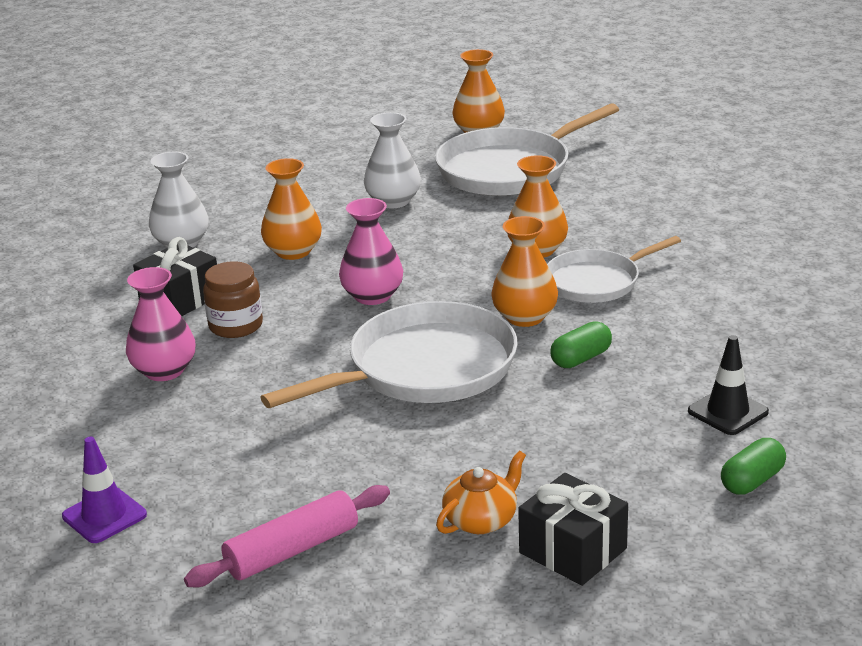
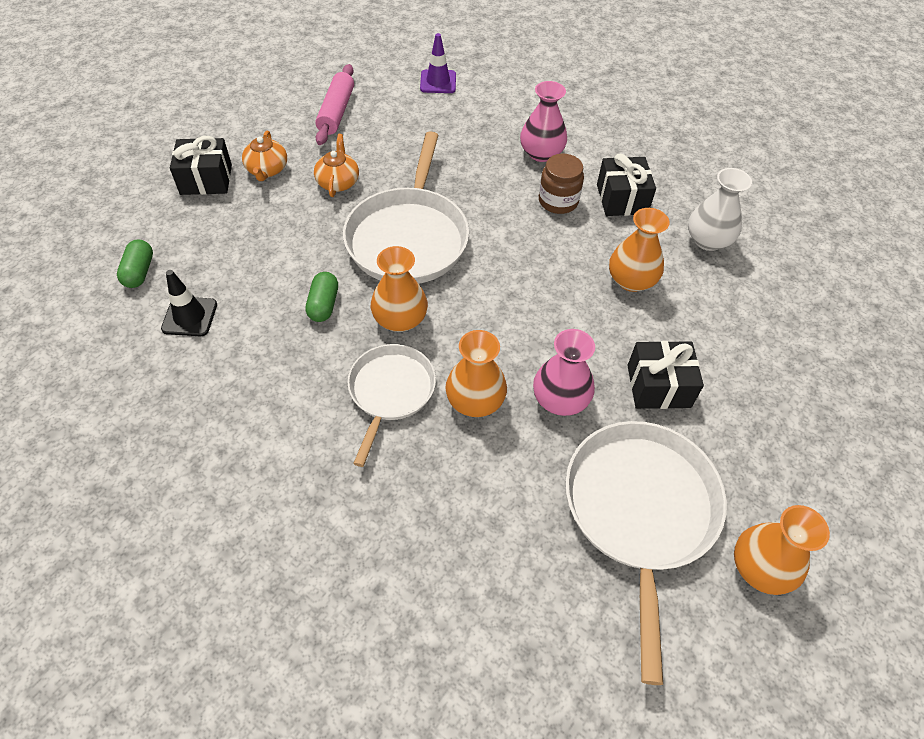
camera: 130 degrees right, 25 degrees up
(372, 296) = (520, 274): pink vase -> pink vase (560, 399)
(393, 201) = (658, 386): white vase -> black gift
(417, 459) = (338, 182): none -> orange teapot

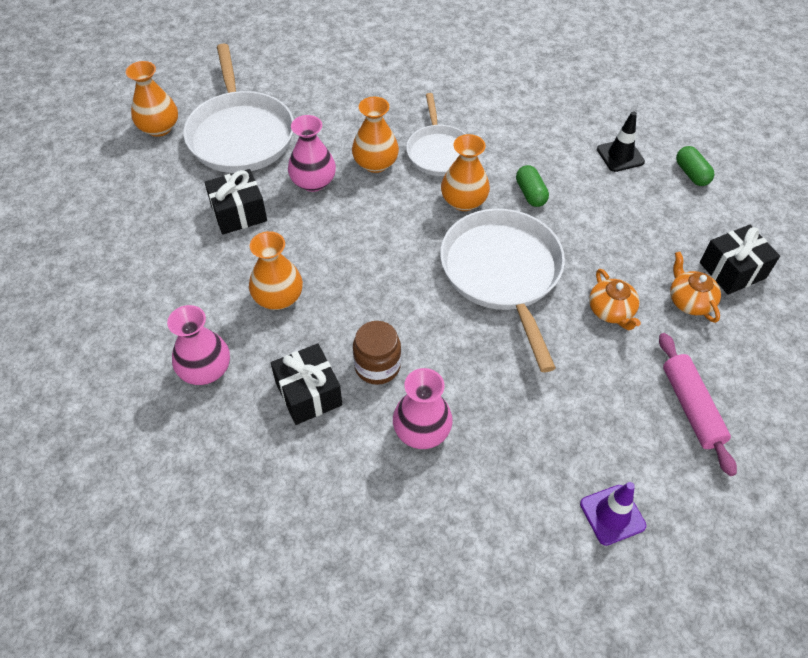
camera: 160 degrees right, 0 degrees up
(708, 240) = (205, 370): white vase -> pink vase

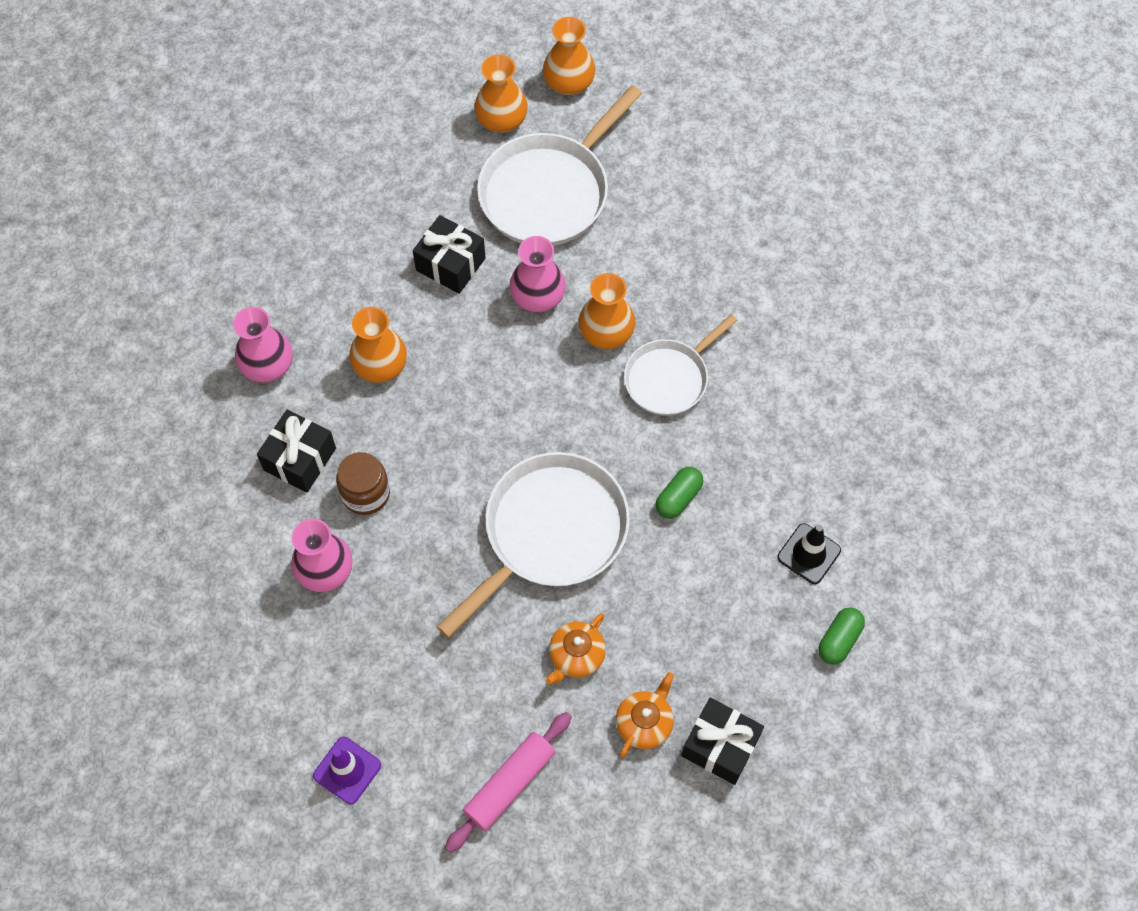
camera: 55 degrees right, 10 degrees up
(463, 201) = (618, 443): orange vase -> orange vase (569, 83)

